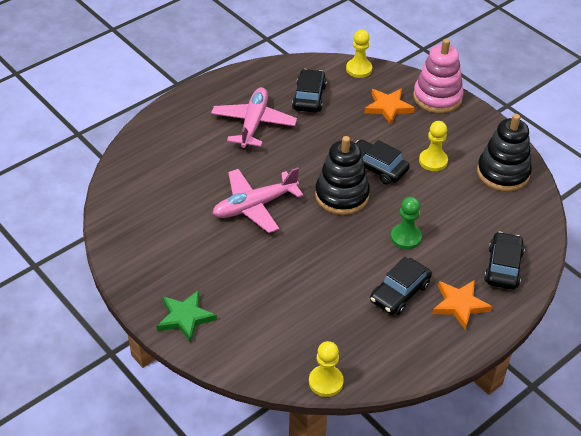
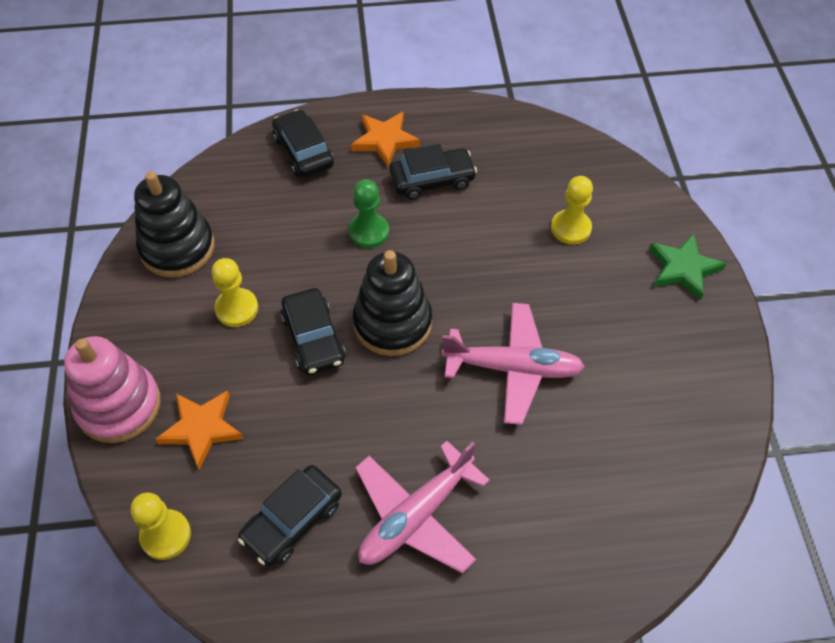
camera: 145 degrees left, 10 degrees up
(326, 382) = (574, 140): yellow pawn -> yellow pawn (570, 228)
(503, 267) = (303, 152): black car -> black car turned 105 degrees clockwise

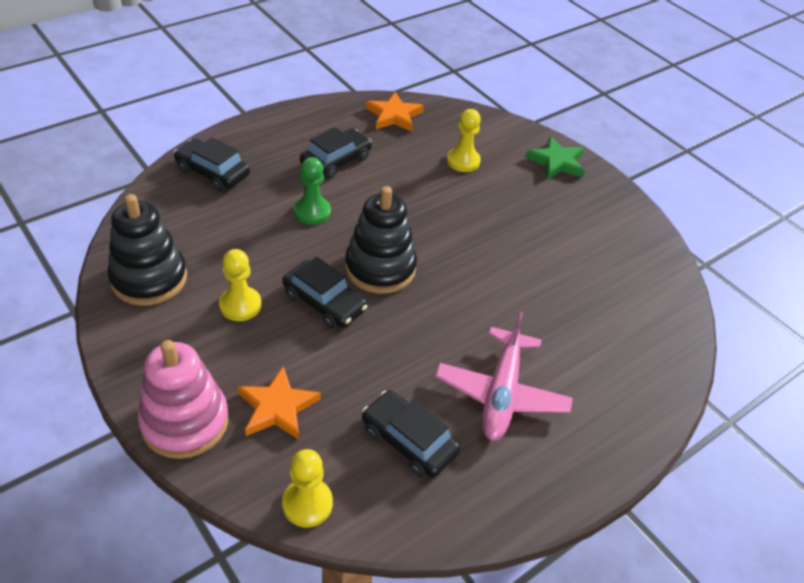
camera: 35 degrees left, 10 degrees down
(292, 521) = (408, 441): black car -> black car turned 120 degrees clockwise
(385, 140) = (276, 145): orange star -> orange star (394, 115)
(513, 368) = (493, 265): pink plane -> none

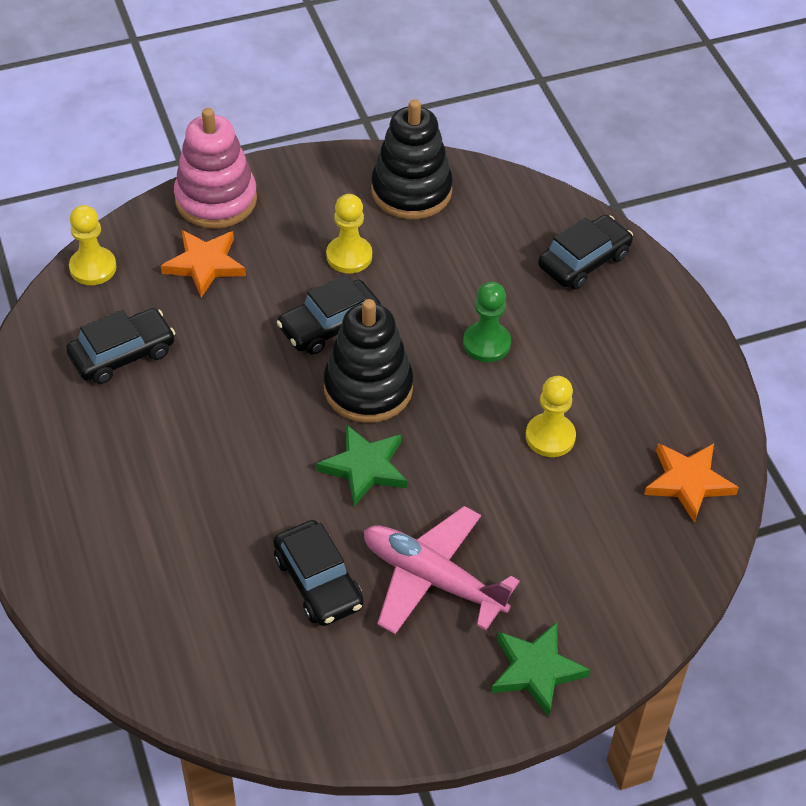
camera: 110 degrees right, 5 degrees up
(336, 161) = (586, 388): black car -> black car (318, 582)
(453, 257) = (365, 467): none -> green star
(463, 161) = (560, 540): yellow pawn -> yellow pawn (550, 437)
(501, 393) = (144, 449): pink plane -> pink plane (432, 579)

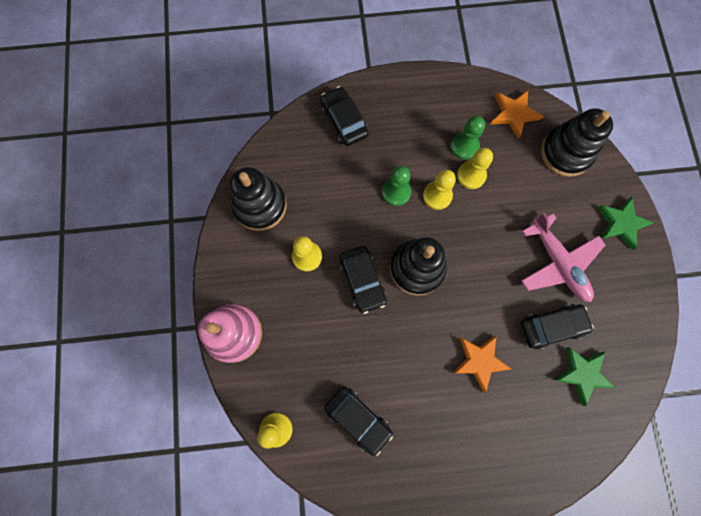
camera: 75 degrees left, 25 degrees up
(122, 354) = (358, 419): black car -> black car turned 150 degrees clockwise
(205, 264) = (292, 351): orange star -> orange star (479, 361)
(365, 467) = (475, 283): green star -> green star (582, 374)
(432, 579) = (558, 263): pink plane -> pink plane turned 75 degrees counterclockwise
(498, 396) = (437, 196): none -> yellow pawn
(600, 420) = (464, 146): none -> green pawn
(644, 569) = (566, 152): none -> black stacking toy

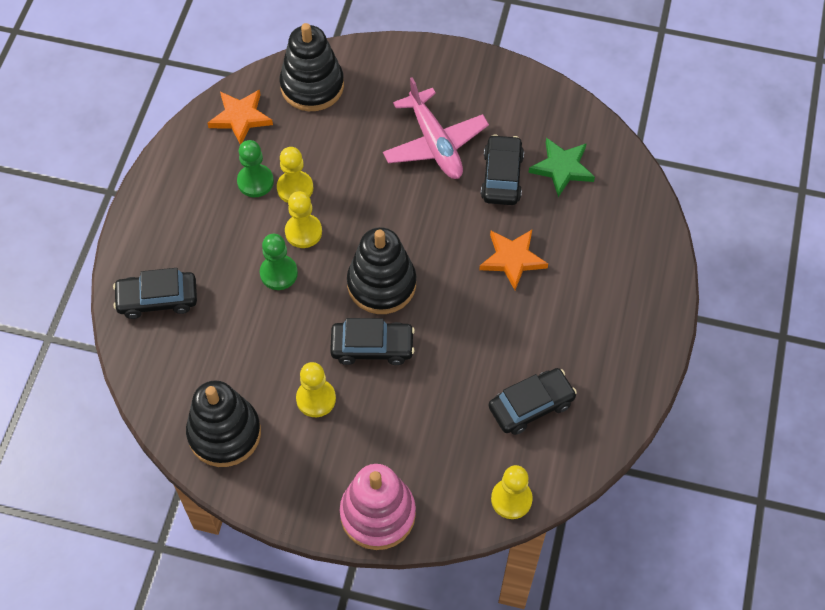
camera: 70 degrees left, 15 degrees down
(558, 263) = (435, 143): pink plane -> pink plane turned 75 degrees clockwise
(621, 223) = (416, 68): green star -> none

